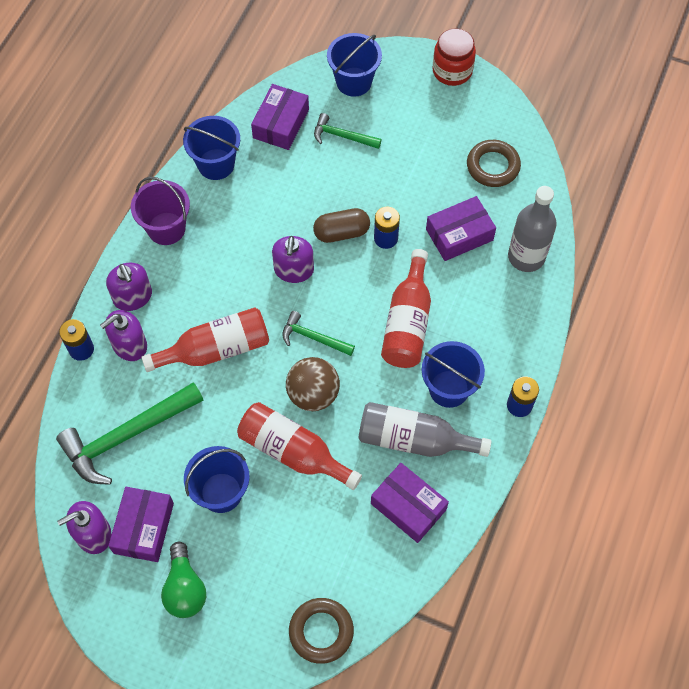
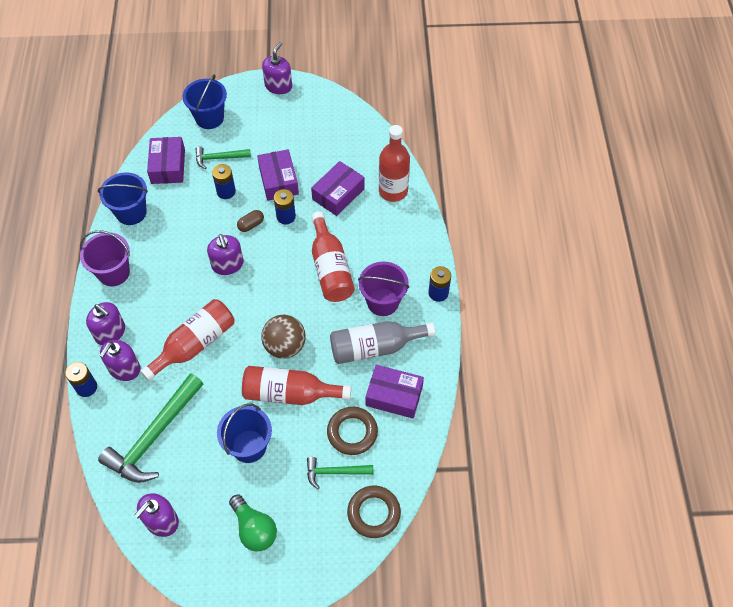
camera: 25 degrees left, 5 degrees down
(144, 528) = (200, 498): purple box -> purple box (278, 181)
(313, 337) = (265, 306): green hammer -> green hammer (335, 472)
(332, 180) = (226, 191): none -> blue battery
(341, 232) = (251, 225): brown capsule -> brown capsule, size x0.64
(449, 389) = (383, 302): blue bucket -> purple bucket
(452, 71) = (278, 86): red jar -> purple soap dispenser
(493, 166) = (339, 139): brown ring -> brown ring (352, 432)
(526, 257) = (393, 191): grey bottle -> red bottle

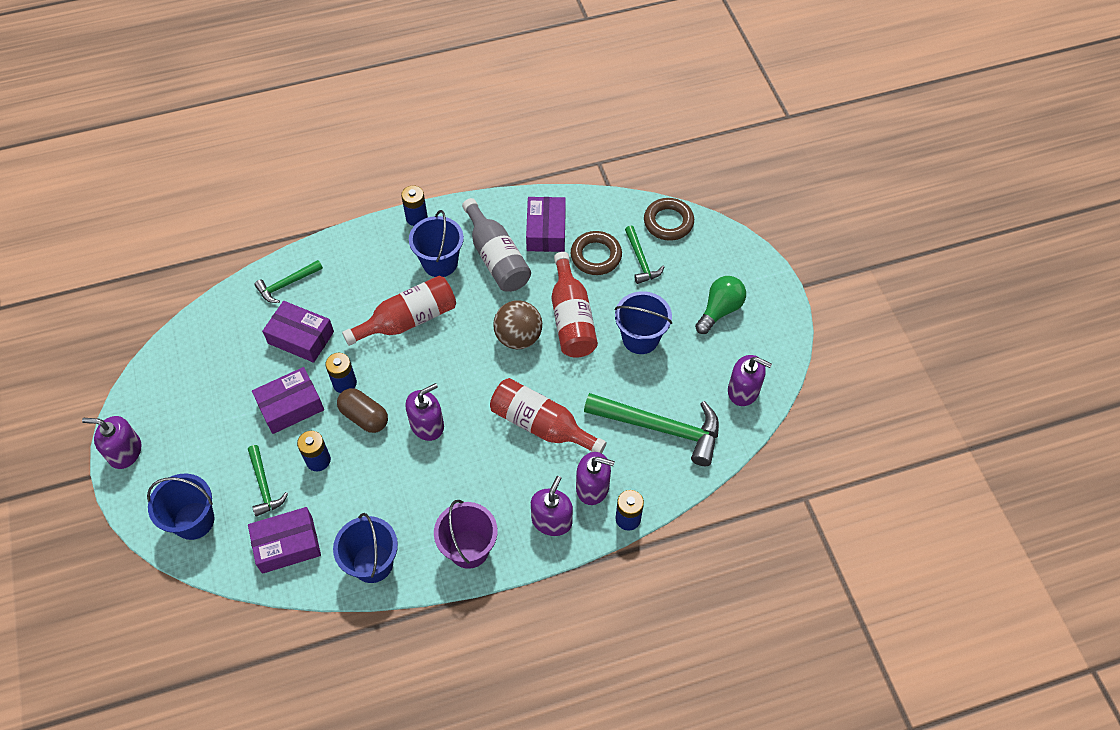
camera: 105 degrees left, 0 degrees up
(251, 225) = (364, 417): brown capsule -> brown capsule, size x1.56
(383, 302) = (440, 263): purple bucket -> blue bucket
(393, 191) = (287, 284): red bottle -> green hammer

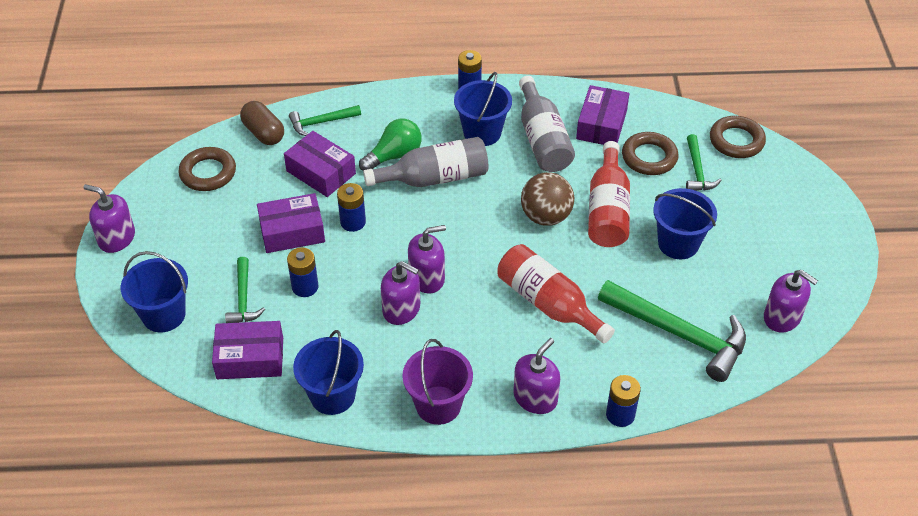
camera: 15 degrees right, 10 degrees down
(193, 362) = (208, 173): none -> brown ring
(364, 417) = (364, 257): brown capsule -> brown capsule (263, 133)
(408, 320) = (434, 178): red bottle -> grey bottle
(592, 487) = (589, 375): purple soap dispenser -> purple soap dispenser (401, 309)
(719, 310) = (773, 234): green light bulb -> green light bulb (394, 156)

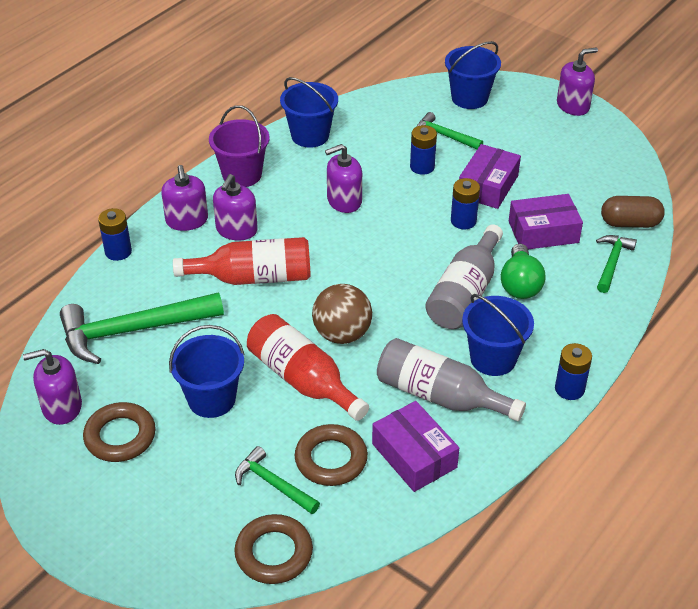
camera: 130 degrees right, 5 degrees down
(208, 173) = (605, 173): brown ring -> brown ring (120, 436)
(250, 358) = (385, 117): purple box -> none
(427, 278) = (358, 229): purple soap dispenser -> purple soap dispenser (236, 230)

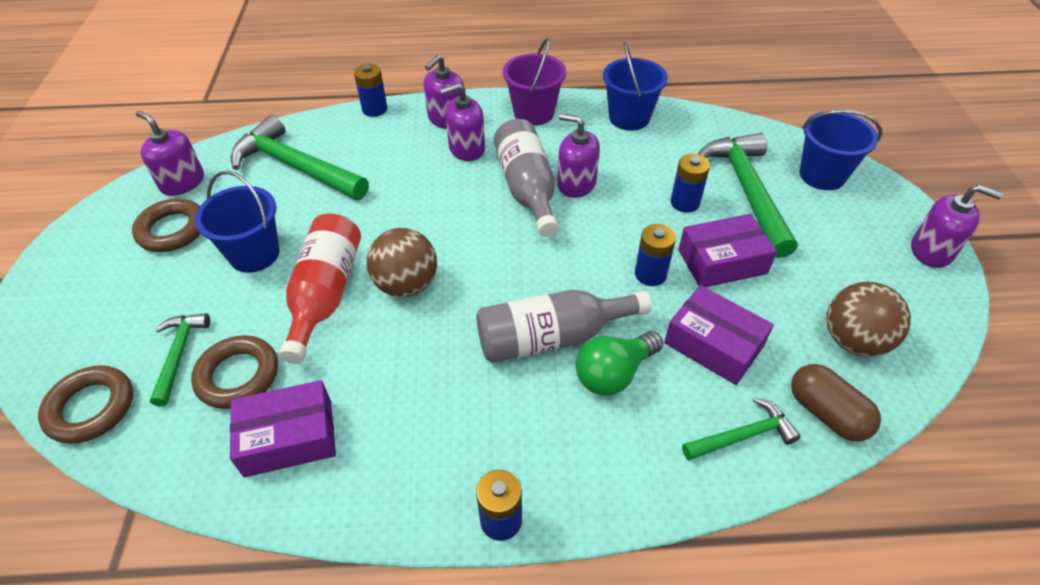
camera: 50 degrees right, 5 degrees up
(253, 277) = (421, 191): red bottle -> none
(414, 455) = (289, 437): purple box -> purple box turned 60 degrees clockwise
(440, 396) = (389, 407): grey bottle -> grey bottle (527, 189)
(444, 136) = (746, 191): green hammer -> green hammer, size x1.88
(493, 358) = (482, 418): blue bucket -> none
(598, 180) = (853, 341): none -> brown ball

